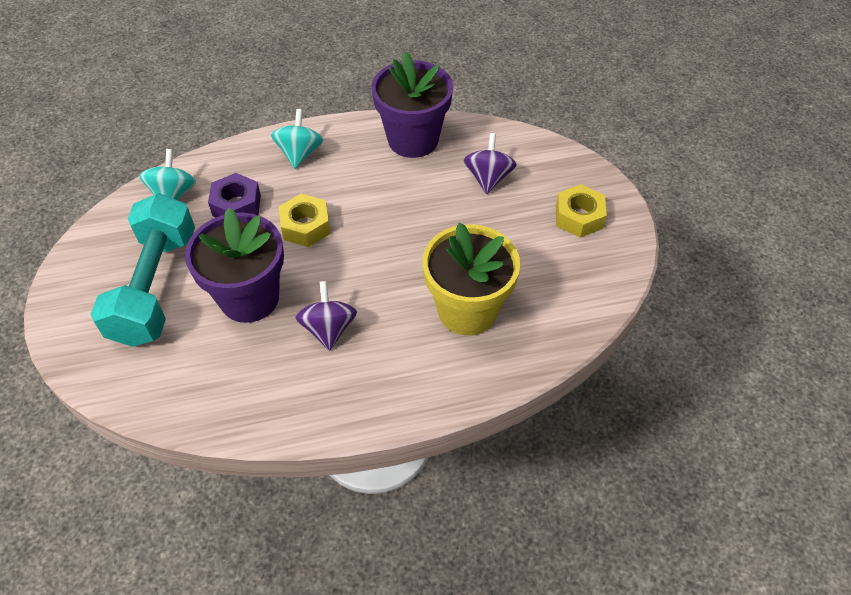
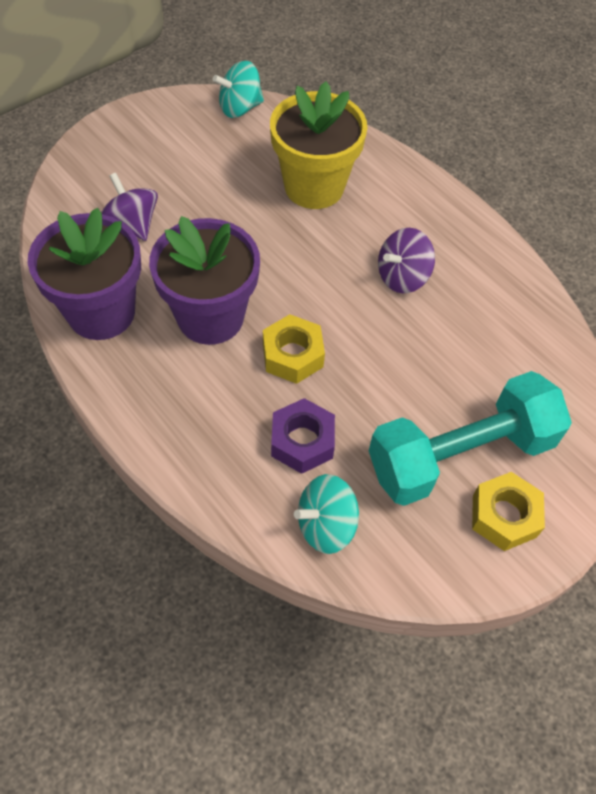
camera: 120 degrees left, 5 degrees up
(249, 298) = (413, 358): purple flower pot -> purple flower pot (210, 317)
(300, 153) = (182, 419): turquoise spinning top -> turquoise spinning top (240, 108)
(488, 178) = (132, 224): purple spinning top -> purple spinning top turned 75 degrees clockwise
(578, 217) = (153, 142): yellow nut -> yellow nut (504, 516)

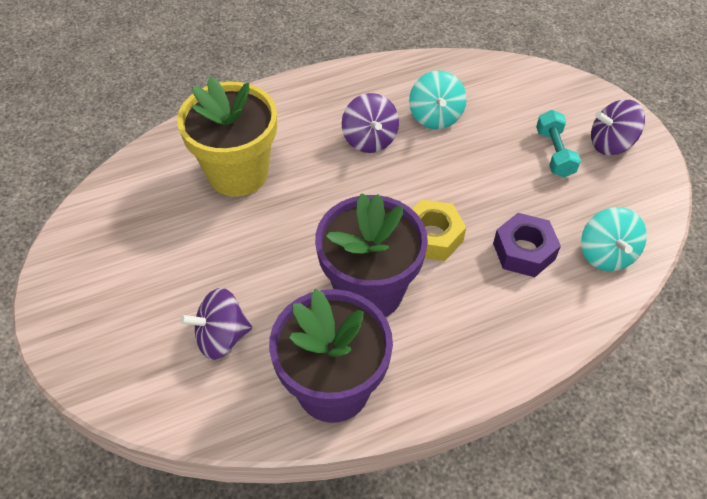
camera: 70 degrees left, 5 degrees down
(240, 108) = (97, 207): turquoise spinning top -> turquoise spinning top (435, 116)
(460, 454) = (554, 153): turquoise dumbbell -> turquoise dumbbell, size x0.46
(504, 516) = (610, 144): yellow nut -> purple spinning top

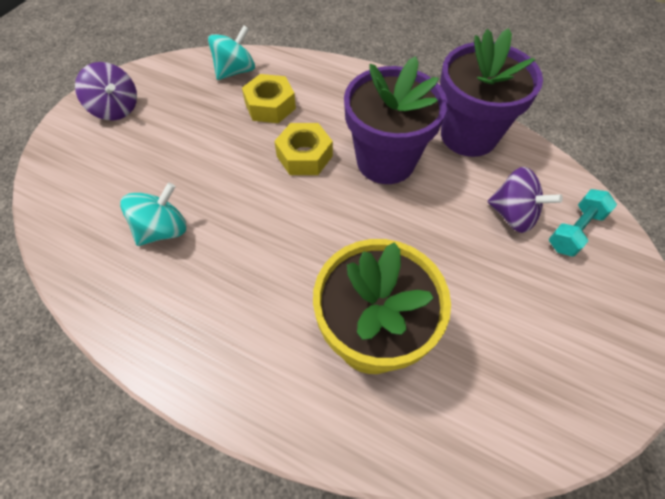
camera: 130 degrees left, 5 degrees up
(369, 139) = (234, 260): purple spinning top -> none
(523, 251) = (270, 106): purple nut -> yellow nut
(554, 153) = (152, 133): turquoise dumbbell -> turquoise dumbbell (575, 230)

